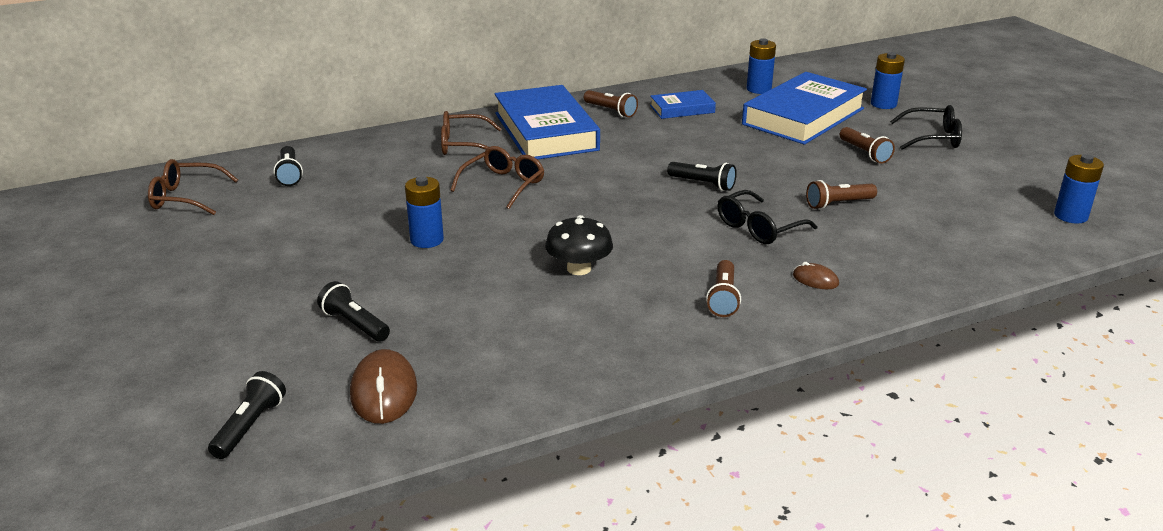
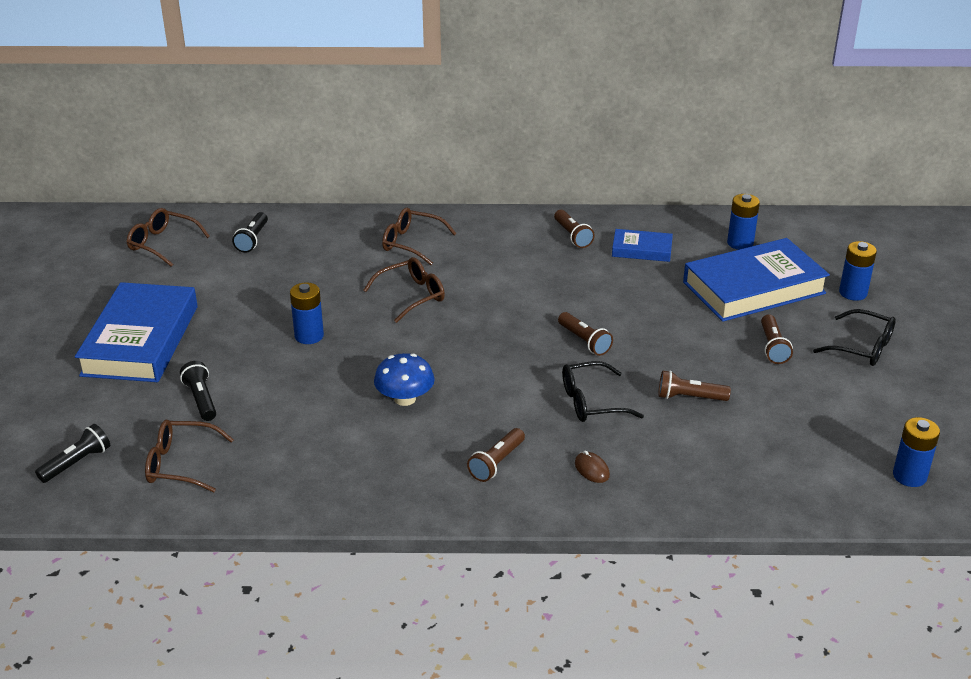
camera: 25 degrees right, 5 degrees up
(383, 391) = (180, 464): brown mouse -> brown glasses
(546, 131) = (494, 245): blue book -> blue book (141, 340)
(579, 268) = (405, 398): black mushroom -> blue mushroom
(703, 184) = (584, 341): black flashlight -> brown flashlight

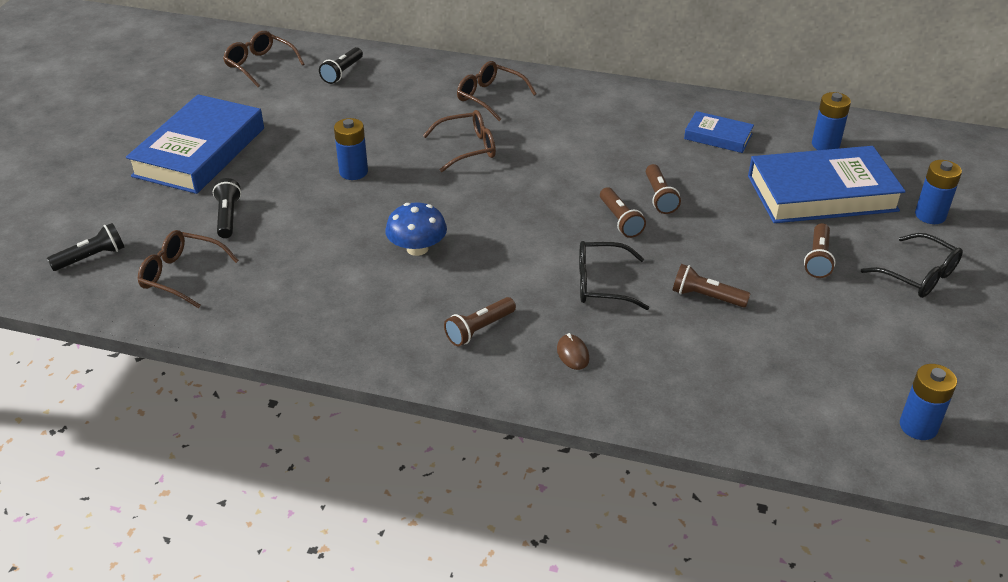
camera: 15 degrees right, 5 degrees up
(572, 236) = (652, 112): brown flashlight -> brown flashlight (659, 197)

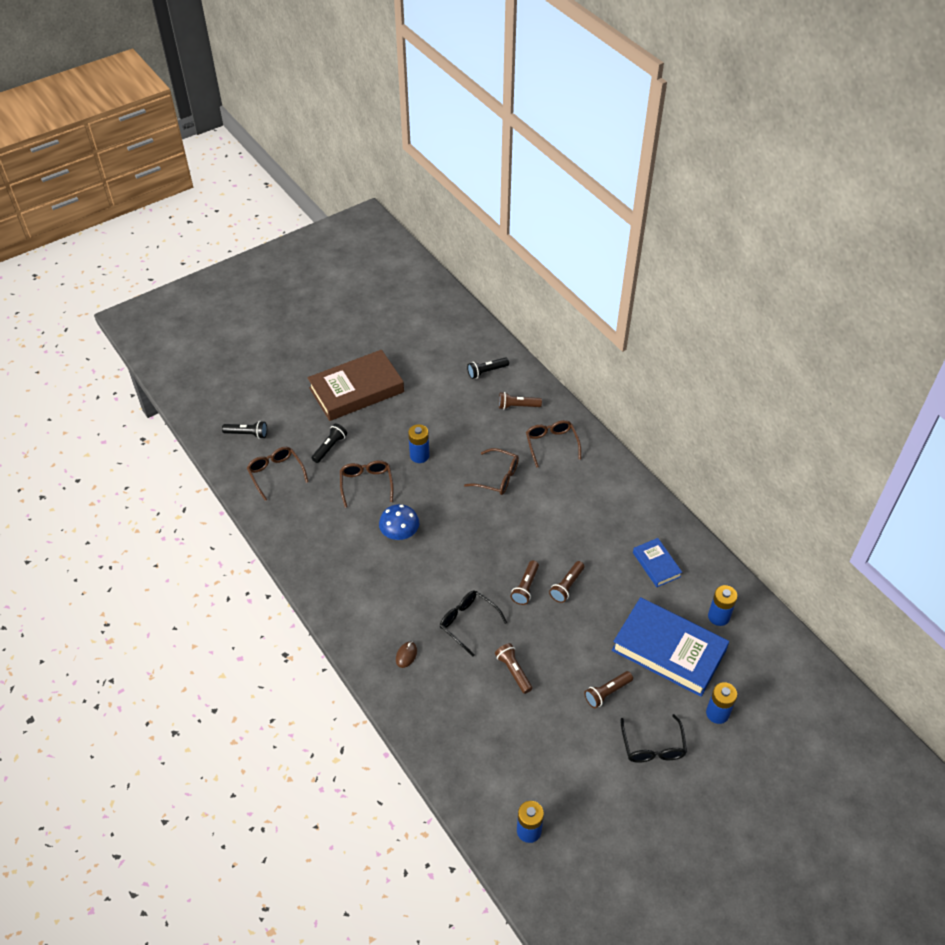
camera: 40 degrees right, 10 degrees up
(200, 152) = (356, 390): blue book -> brown book
(260, 65) = (447, 337): brown glasses -> brown glasses (366, 484)
(479, 329) = (377, 607): brown flashlight -> brown flashlight (517, 406)

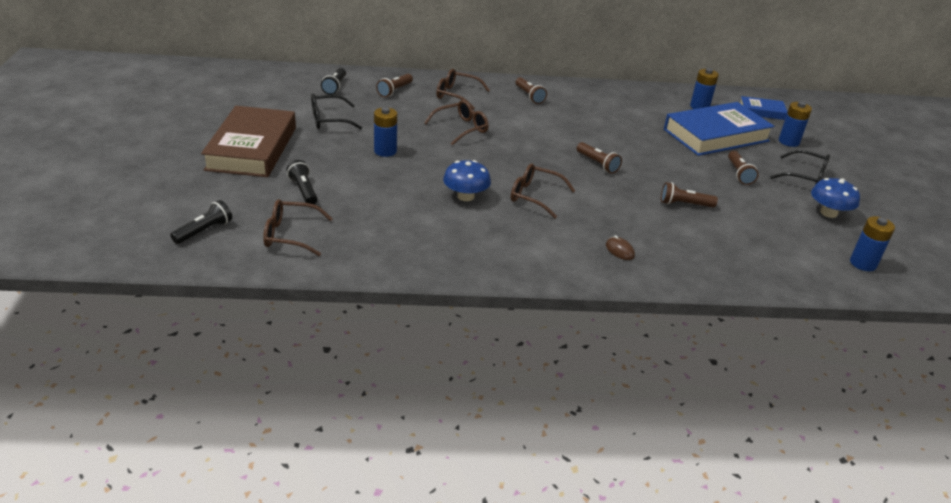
camera: 60 degrees left, 15 degrees down
(366, 484) = (381, 190): brown glasses -> brown glasses (534, 196)
(467, 622) = (610, 204): black glasses -> black glasses (328, 120)
(567, 586) = (614, 147): brown flashlight -> brown flashlight (529, 96)
(598, 783) = (828, 213): none -> blue mushroom
(656, 564) = (628, 107): blue book -> blue book (761, 111)

